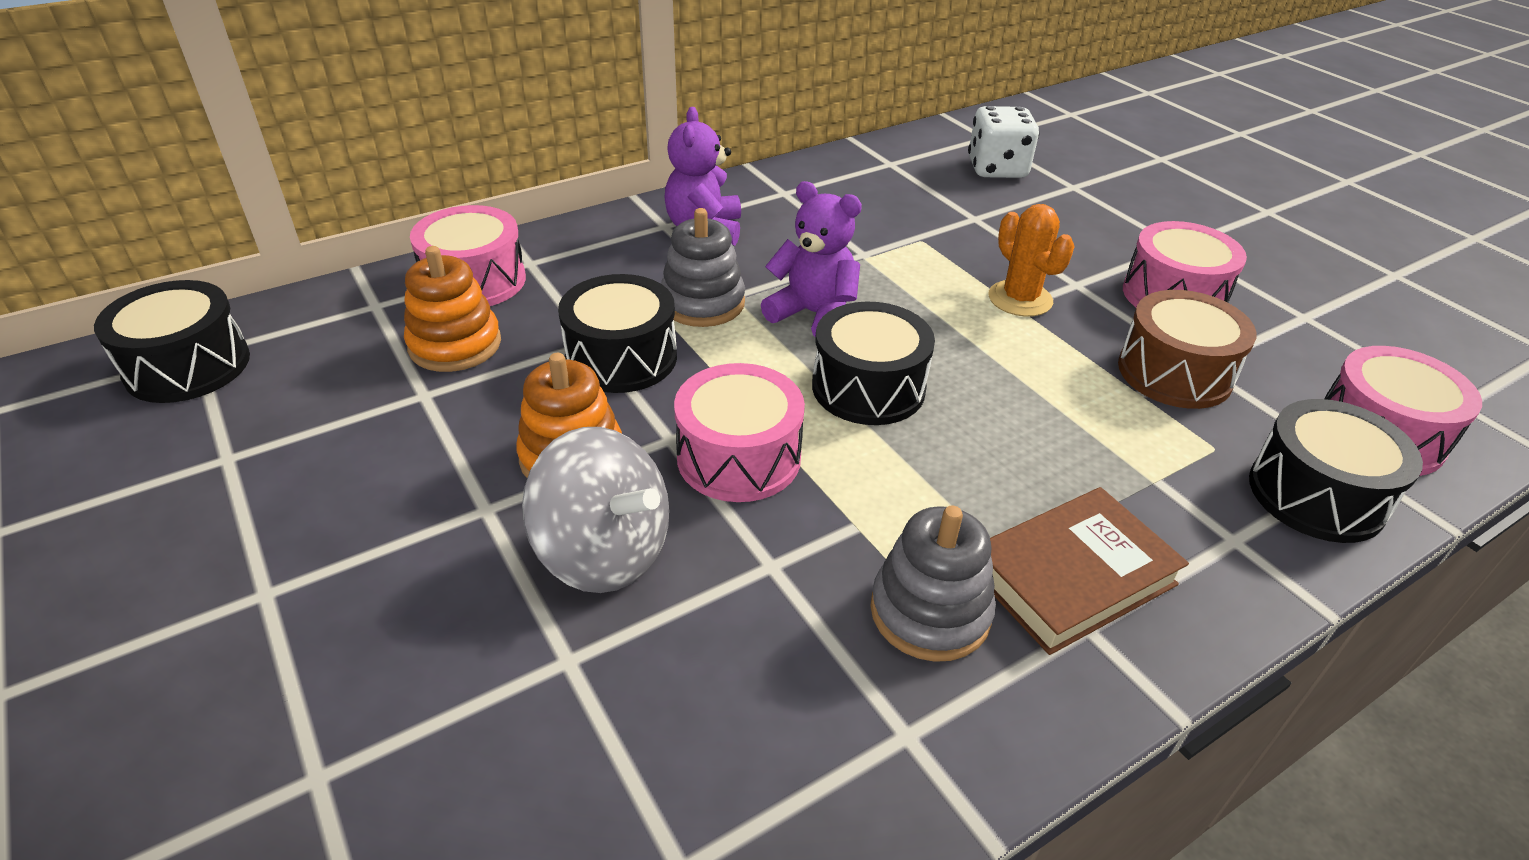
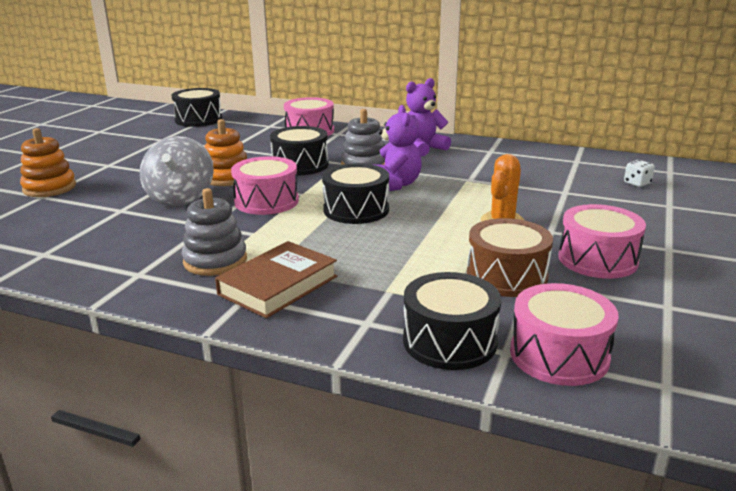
camera: 55 degrees right, 15 degrees down
(455, 345) = (265, 142): orange stacking toy -> orange stacking toy (49, 188)
(997, 169) = (637, 183): white dice -> white dice, size x0.52
(1071, 576) = (278, 285): brown book -> brown book turned 75 degrees counterclockwise

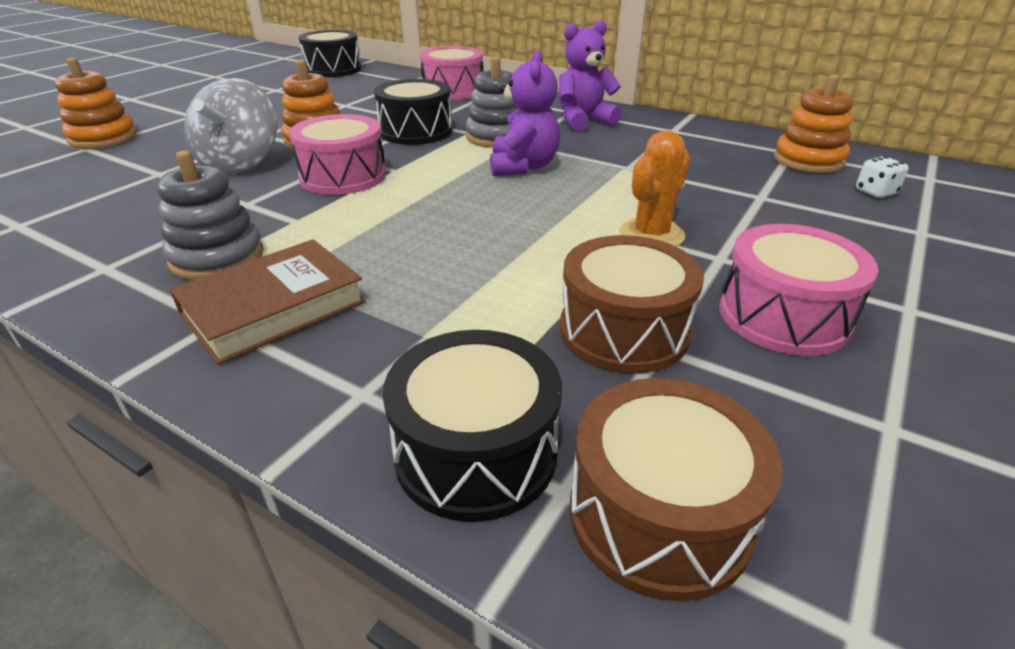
camera: 10 degrees right, 10 degrees up
(356, 210) = (452, 198): black drum -> none
(559, 355) = (659, 514): pink drum -> brown drum
(589, 166) = (808, 160): none -> orange stacking toy

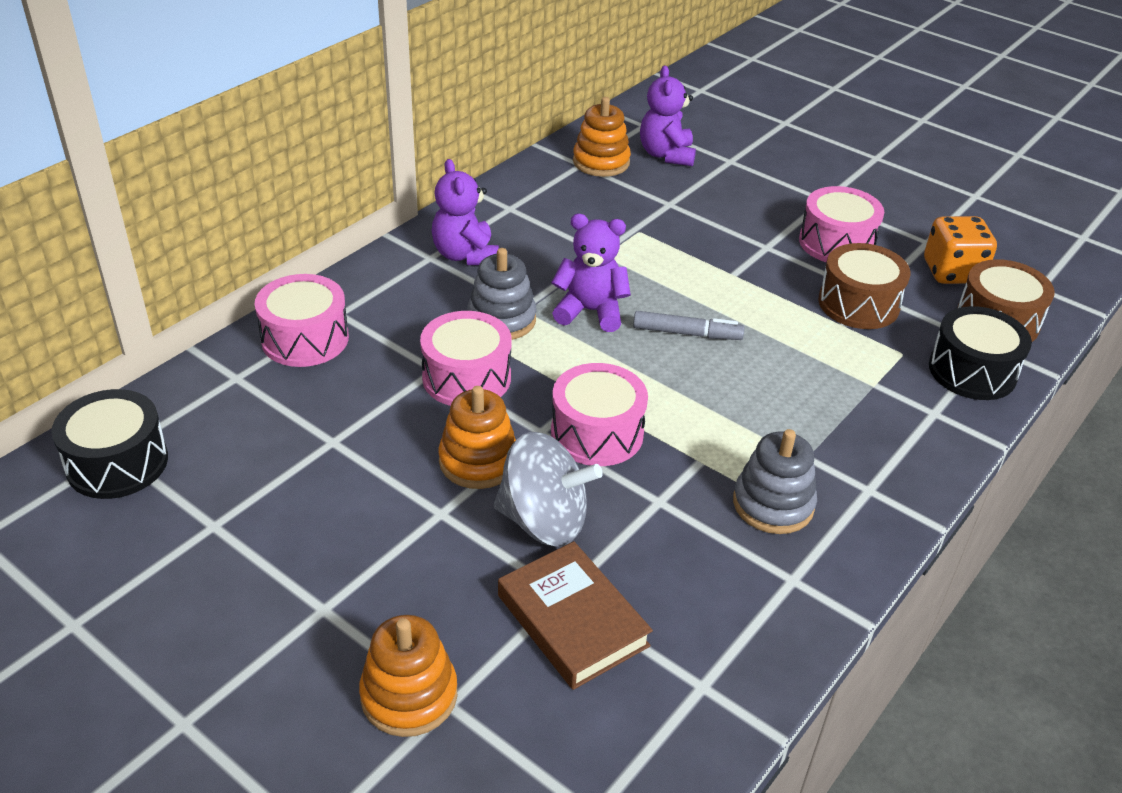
camera: 85 degrees left, 5 degrees up
(273, 307) = (848, 460): brown book -> brown book (572, 620)
(416, 131) = (466, 378): black drum -> pink drum
(503, 210) = (687, 333): none -> grey marker
(651, 235) = (733, 267): orange cactus -> none
(802, 456) = (952, 272): none -> orange dice
(875, 192) = (666, 155): white dice -> purple teddy bear

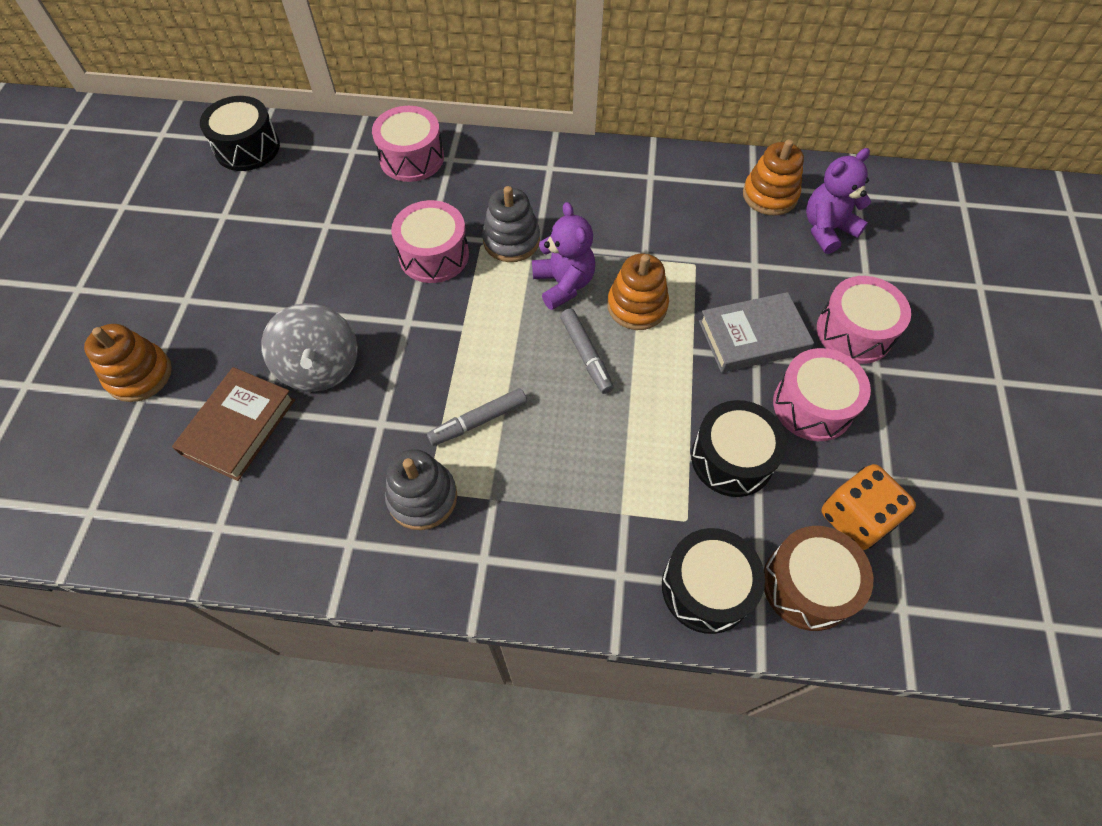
camera: 60 degrees right, 20 degrees up
(465, 255) = (569, 183): purple teddy bear -> none
(478, 461) = (355, 304): orange stacking toy -> orange stacking toy (637, 306)
(597, 433) = (427, 354): pink drum -> pink drum (854, 332)
(709, 431) = (478, 421): none -> grey marker
(745, 239) = (753, 337): none -> grey book
(858, 304) = (732, 458): brown drum -> black drum

